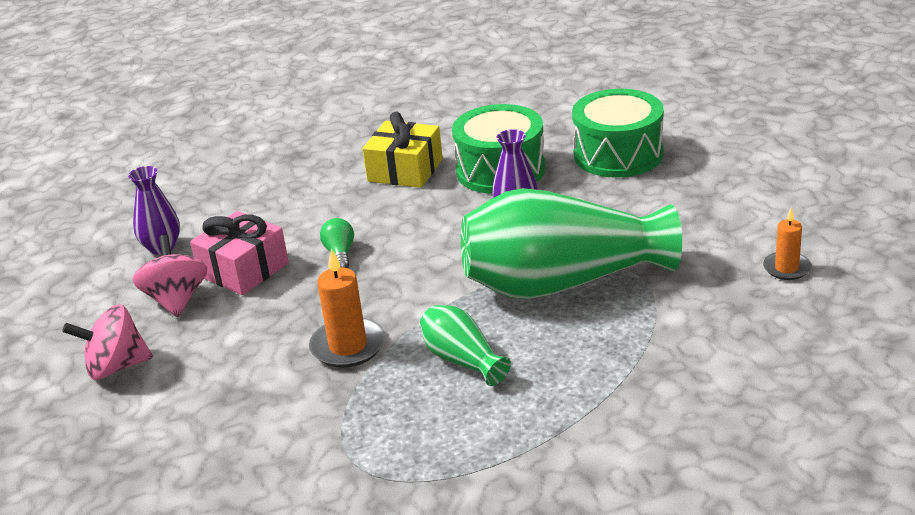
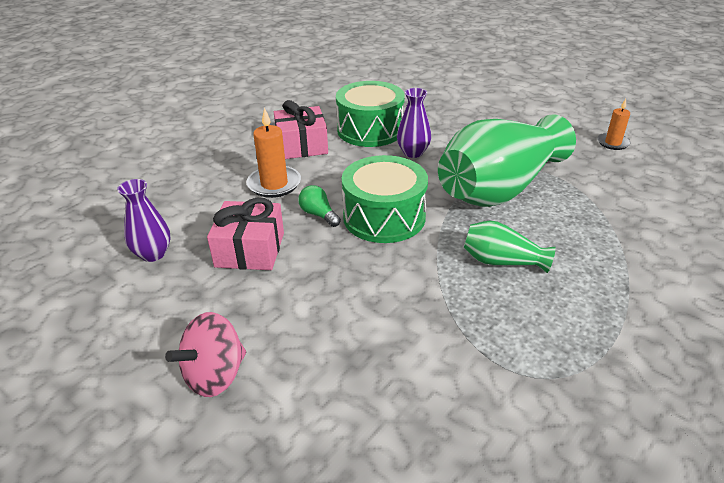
camera: 35 degrees left, 5 degrees up
(176, 300) = (213, 293): pink spinning top -> none
(348, 346) = (406, 281): orange candle -> orange candle (274, 184)
(405, 170) = (301, 145): yellow gift -> pink gift
(618, 154) = (434, 104): green drum -> green drum (384, 217)

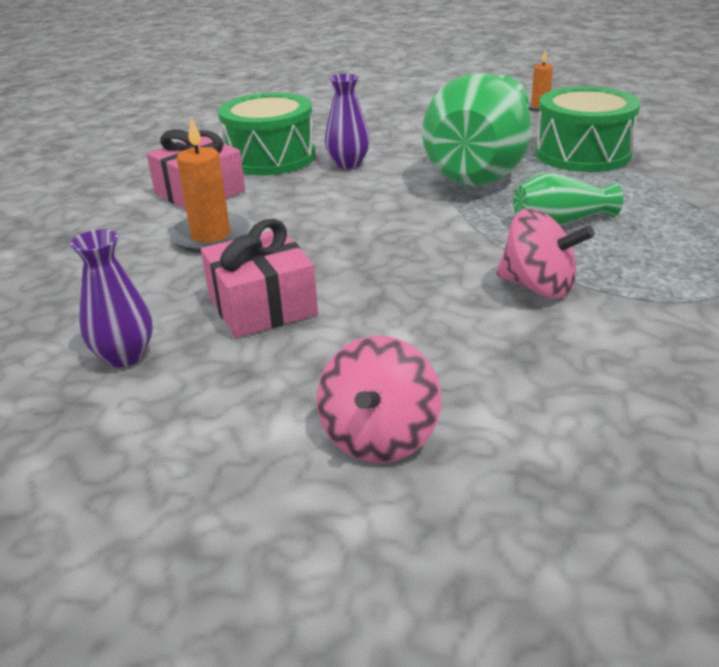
camera: 30 degrees left, 5 degrees down
(318, 214) = (308, 247): green light bulb -> none
(384, 217) = (389, 225): green drum -> green drum (582, 154)
(423, 310) = (538, 287): none -> pink spinning top

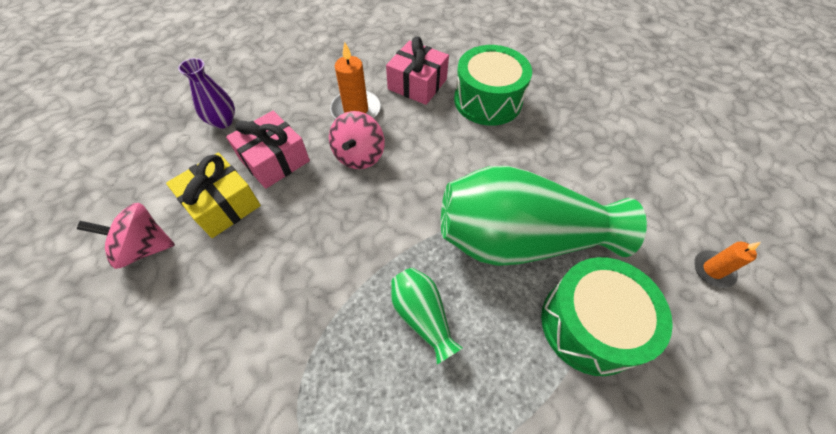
camera: 70 degrees right, 25 degrees up
(327, 354) = (223, 204): none -> yellow gift
(348, 164) = (493, 147): purple vase -> none
(538, 287) = (310, 310): pink spinning top -> pink spinning top (359, 155)

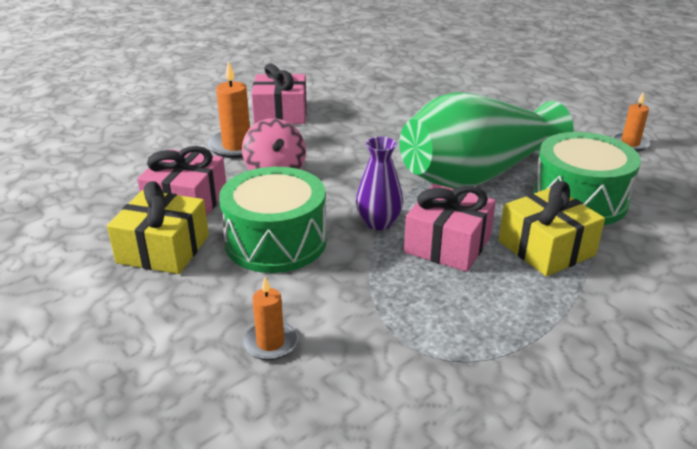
camera: 30 degrees left, 25 degrees down
(145, 247) = (104, 308): pink spinning top -> none
(210, 351) = (270, 343): none -> orange candle
(223, 121) = (90, 195): purple vase -> purple vase (378, 223)
(422, 316) = (448, 244): green vase -> pink gift
(487, 100) = (359, 106): green drum -> green drum (276, 241)
(503, 372) = (546, 248): none -> yellow gift

